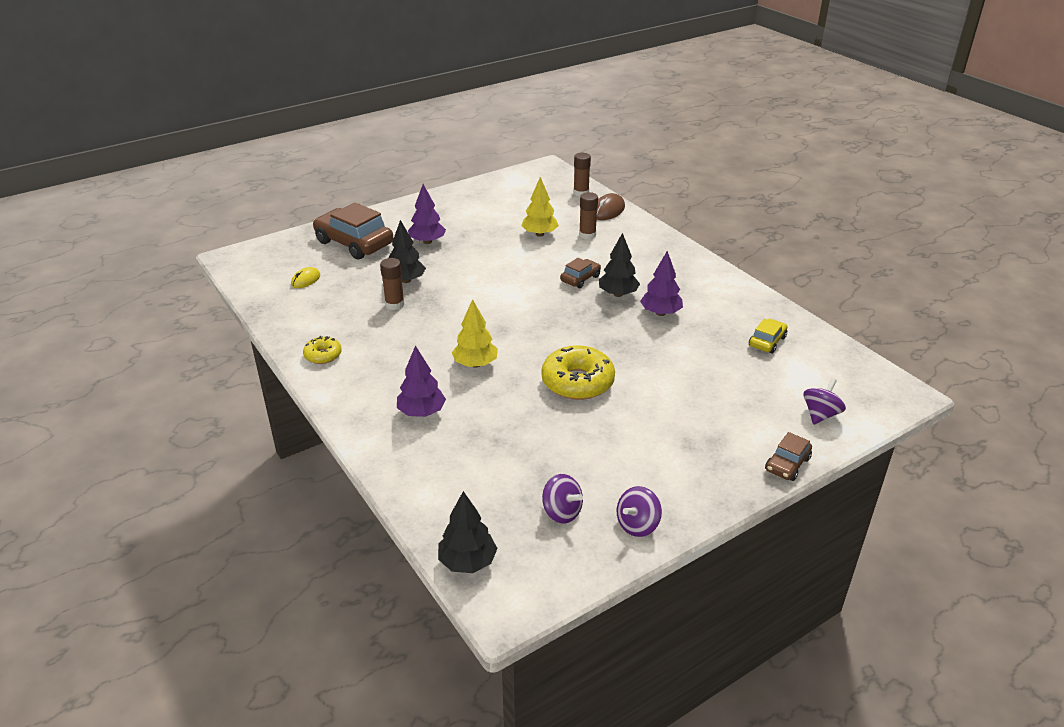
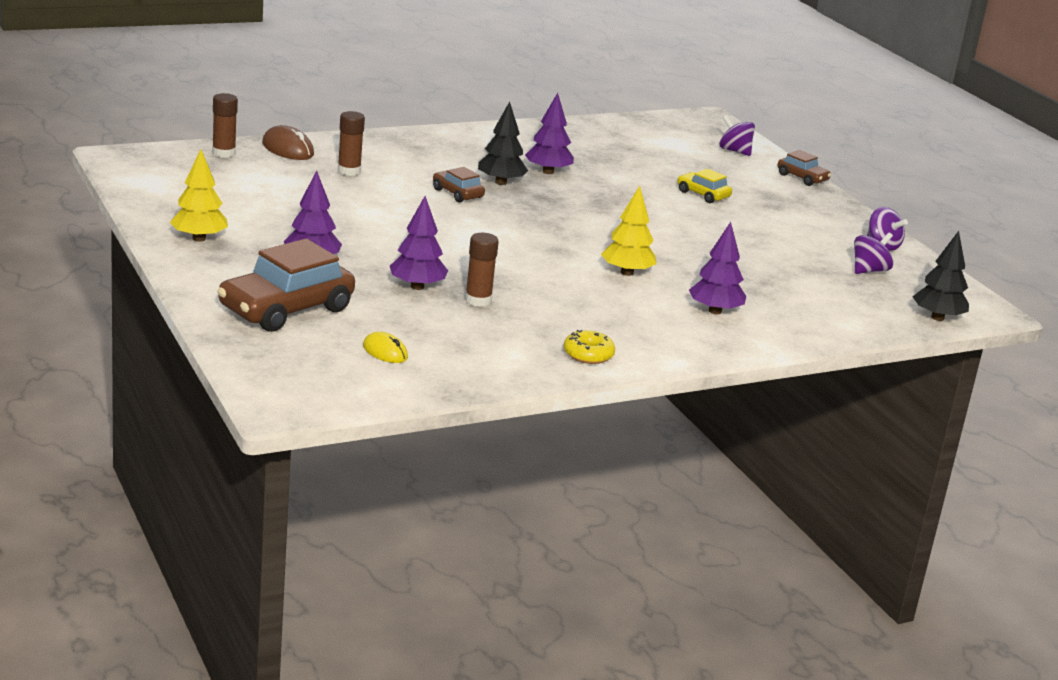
camera: 85 degrees left, 10 degrees down
(406, 280) = (417, 286): black tree -> purple tree
(539, 234) = (330, 194): yellow tree -> yellow tree (199, 238)
(577, 382) = (670, 231): yellow donut -> none
(767, 341) = (615, 142): yellow car -> yellow car (703, 194)

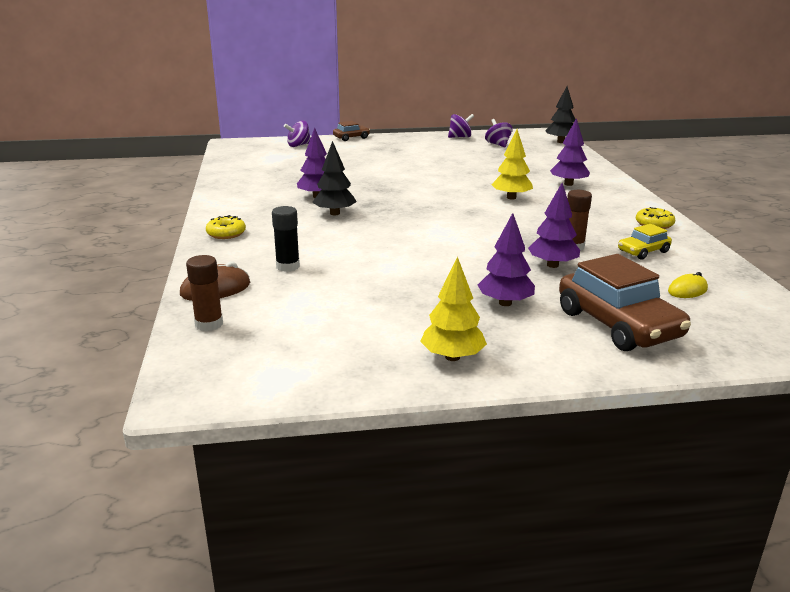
camera: 70 degrees left, 0 degrees up
(349, 171) = (288, 266): brown glue stick -> black glue stick
(413, 141) = (226, 233): none -> yellow donut
(457, 193) = (354, 230): brown car -> none
(703, 194) = (374, 162): yellow car -> yellow car (643, 251)

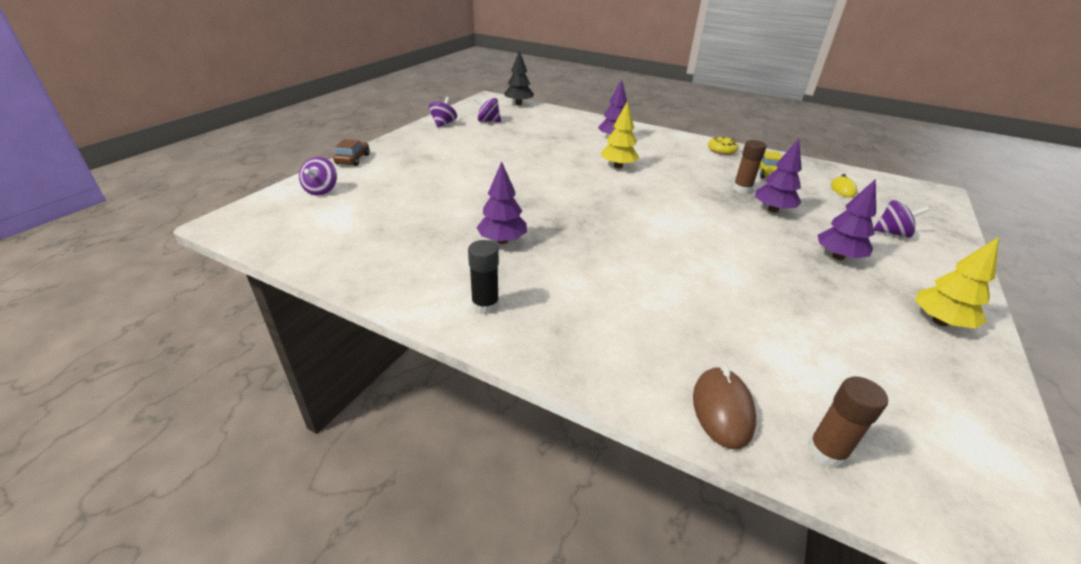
camera: 55 degrees left, 10 degrees up
(226, 233) = (549, 339): yellow donut -> none
(288, 266) = (688, 332): black glue stick -> black glue stick (485, 305)
(334, 213) = (563, 250): black tree -> none
(618, 324) = (892, 233): brown car -> purple spinning top

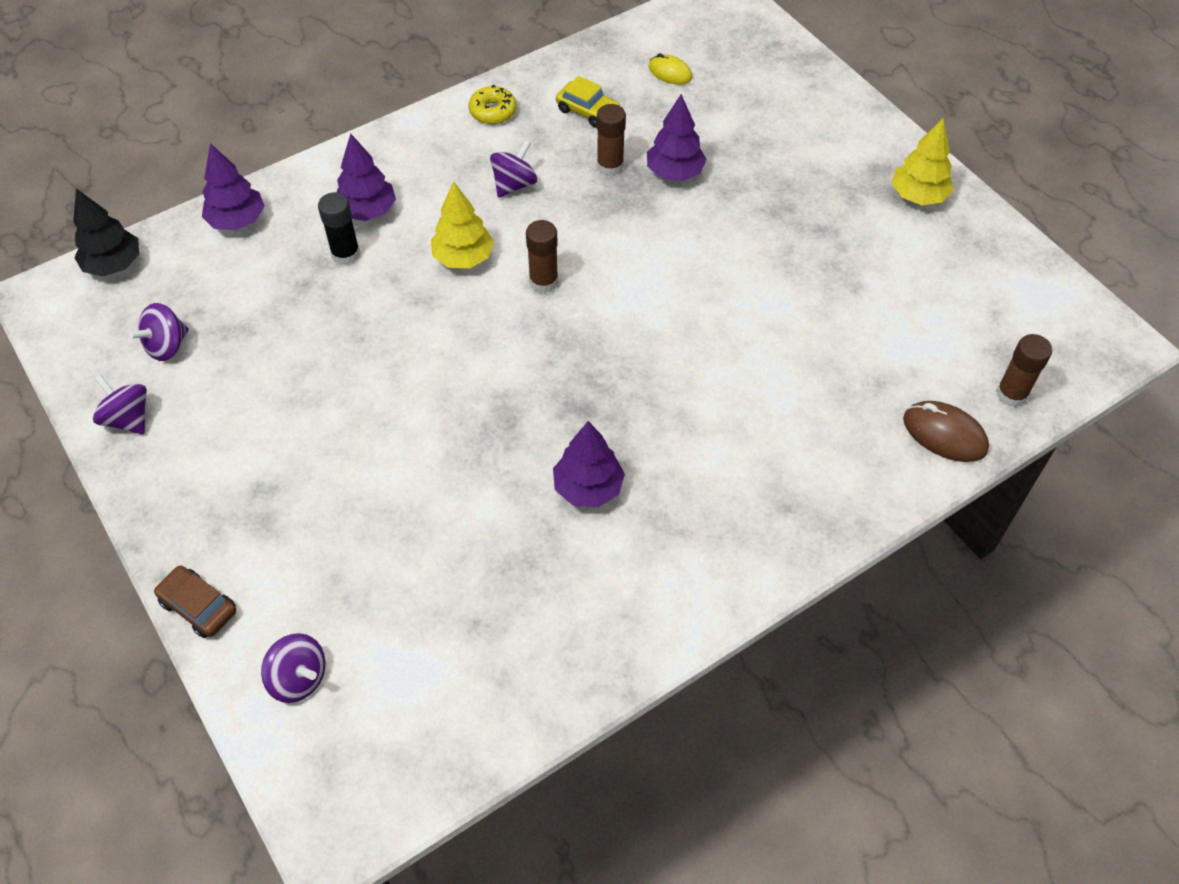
camera: 60 degrees left, 20 degrees up
(485, 305) = (714, 558): black glue stick -> black glue stick (345, 254)
(632, 190) = (543, 281): none -> brown glue stick
(838, 256) = (792, 188): purple tree -> purple tree (237, 221)
(892, 233) = (777, 108): purple spinning top -> purple spinning top (514, 184)

